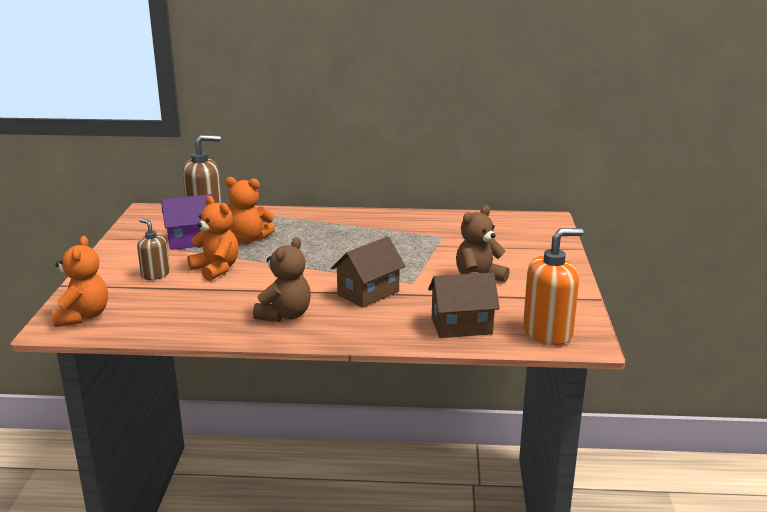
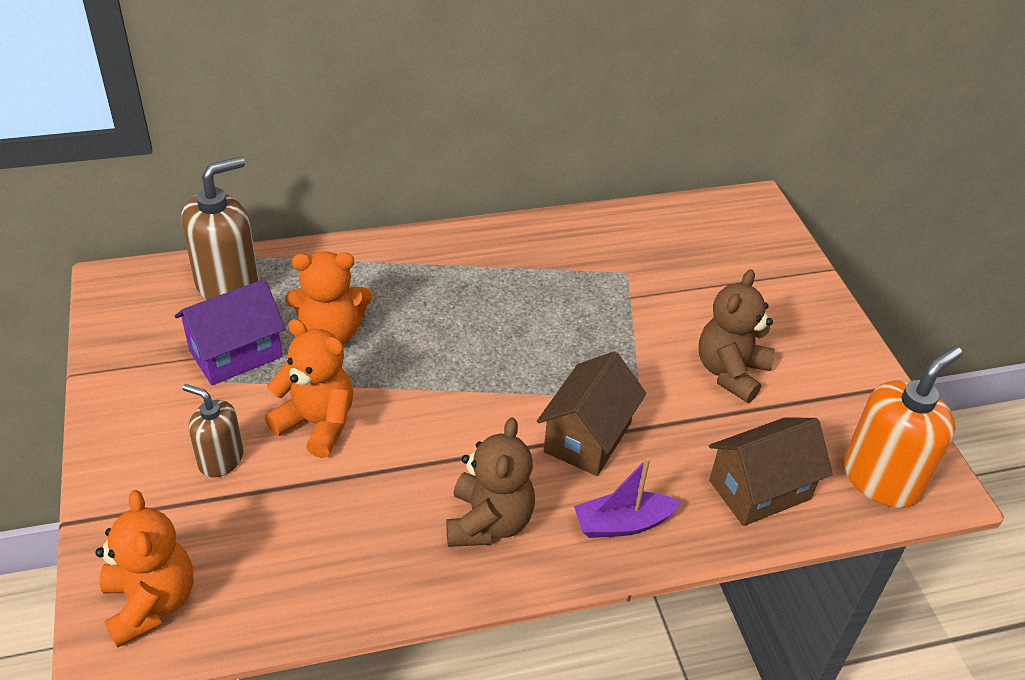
camera: 20 degrees left, 20 degrees up
(364, 326) = (622, 523): none -> purple boat

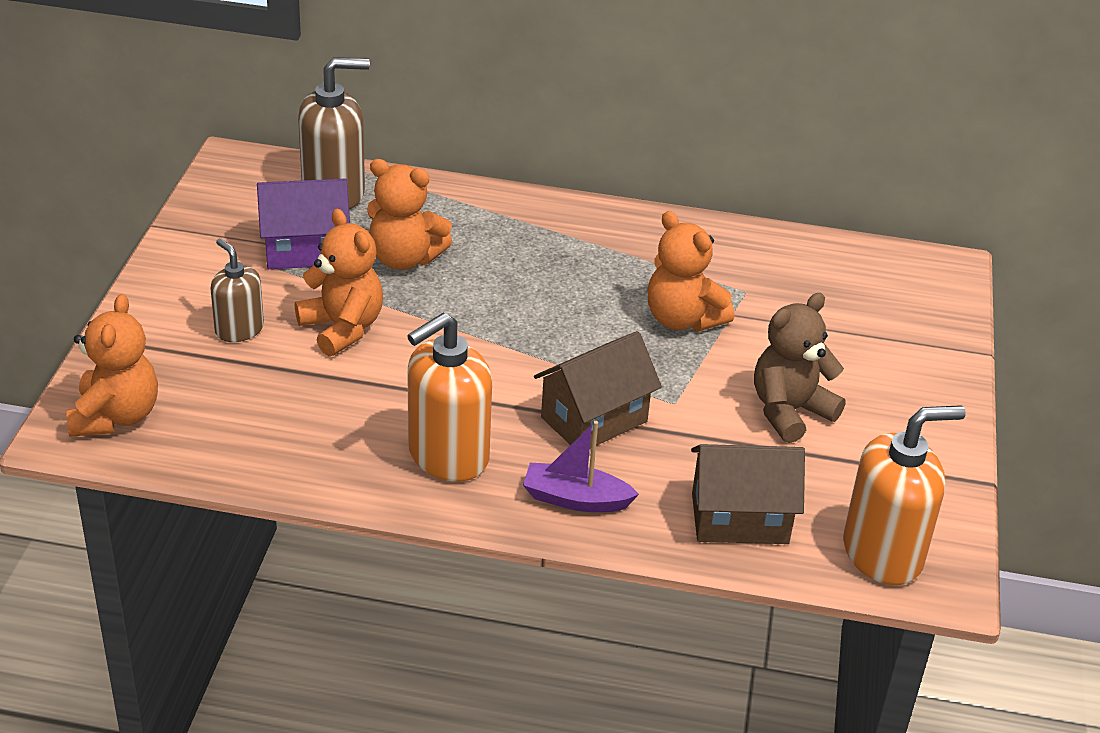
camera: 25 degrees right, 5 degrees down
(489, 522) = (447, 455): brown teddy bear -> orange soap dispenser
(596, 315) = (682, 319): none -> orange teddy bear

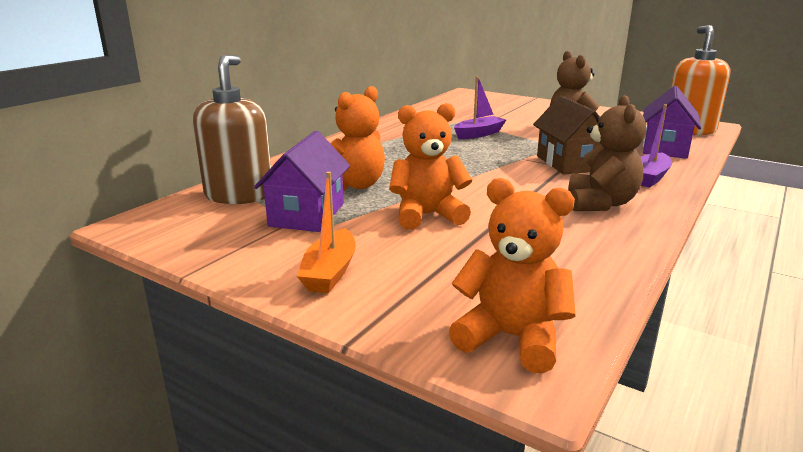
camera: 65 degrees left, 15 degrees down
(188, 298) = (330, 272): none -> orange boat
(239, 329) = (400, 255): brown soap dispenser -> none
(447, 455) = (600, 203): orange soap dispenser -> brown teddy bear
(682, 319) = (479, 134): orange teddy bear -> purple boat
(739, 519) = (665, 148): brown house -> purple house

